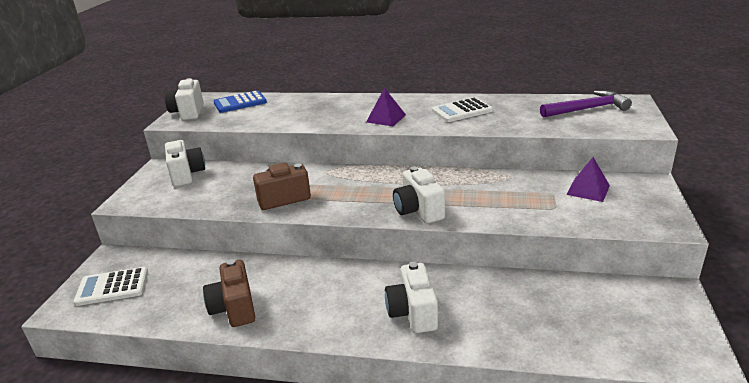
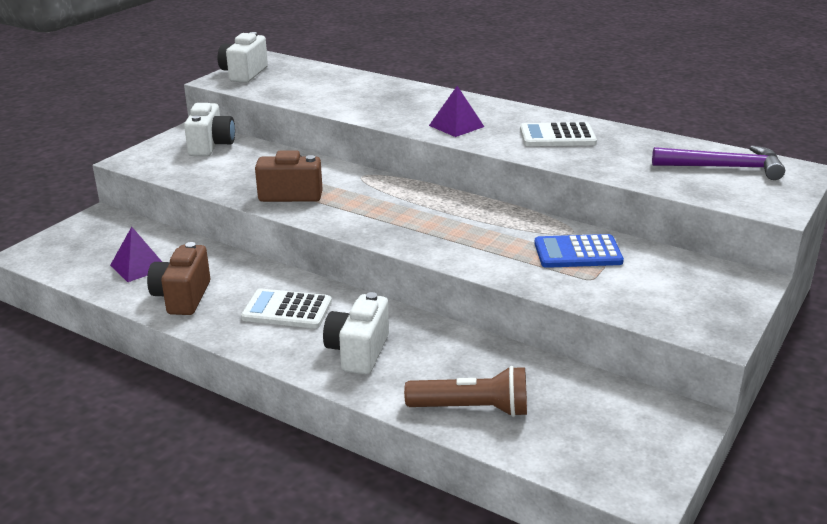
camera: 20 degrees right, 0 degrees up
(112, 287) = (83, 246): white calculator -> white calculator (287, 310)
(240, 103) = (308, 74): blue calculator -> blue calculator (577, 253)
(418, 211) = (427, 243): white camera -> none
(533, 333) = (472, 409): none -> brown flashlight
(588, 190) = (655, 269): purple pyramid -> purple pyramid (138, 266)

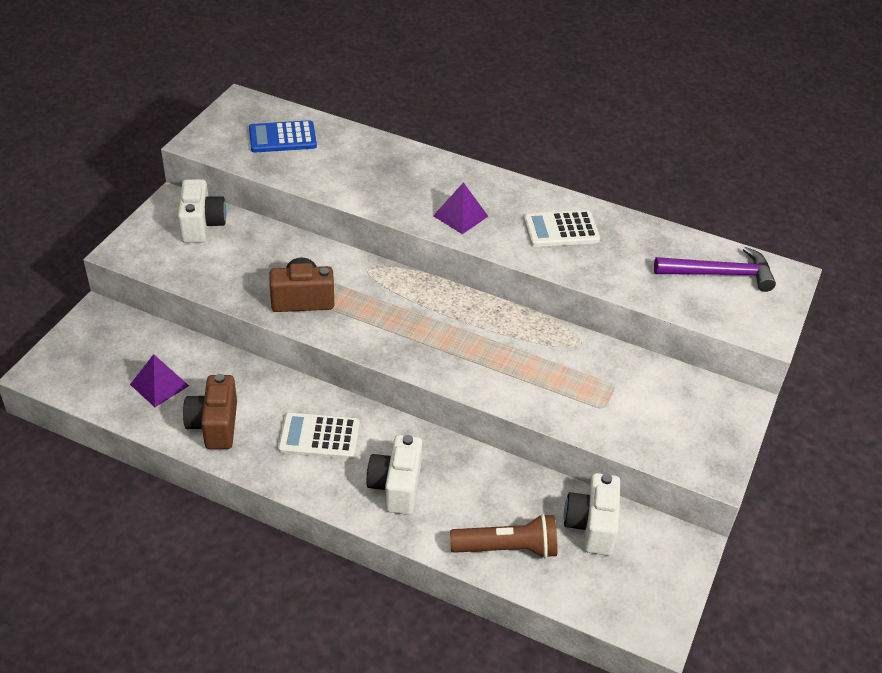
camera: 10 degrees left, 15 degrees up
(244, 74) = (222, 129): white camera -> white camera (591, 526)
(577, 253) = (588, 372): blue calculator -> blue calculator (282, 138)

